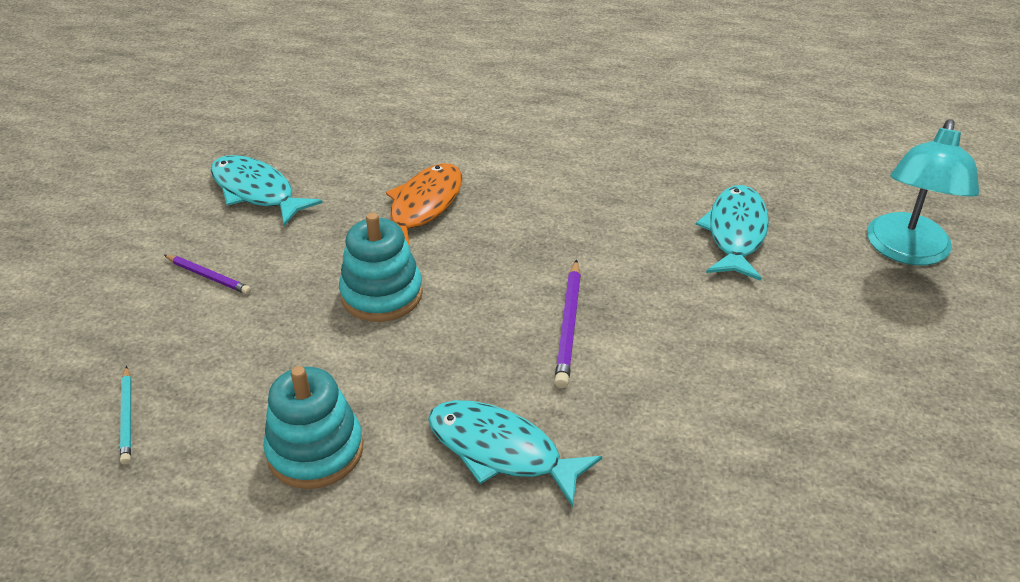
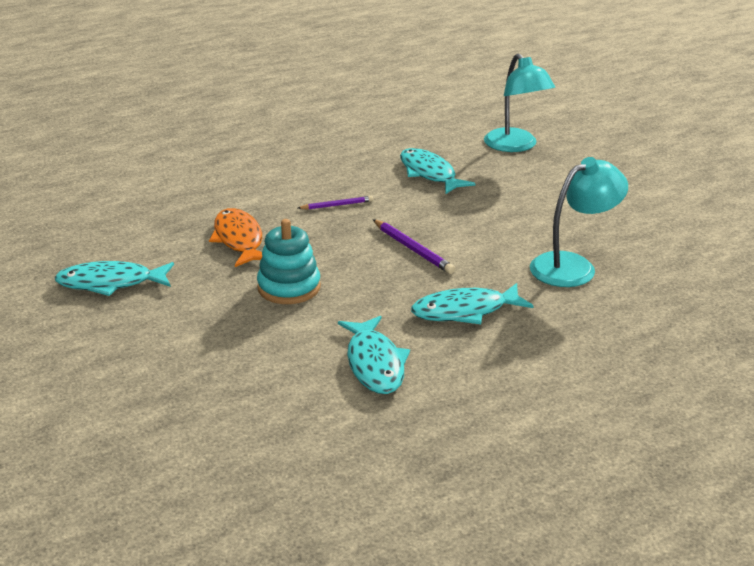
camera: 45 degrees left, 10 degrees down
(127, 417) = (239, 415): turquoise pencil -> none
(208, 276) = (162, 335): purple pencil -> purple pencil (337, 205)
(315, 450) = (374, 364): turquoise stacking toy -> turquoise fish
(724, 479) = (573, 266): none -> turquoise lamp

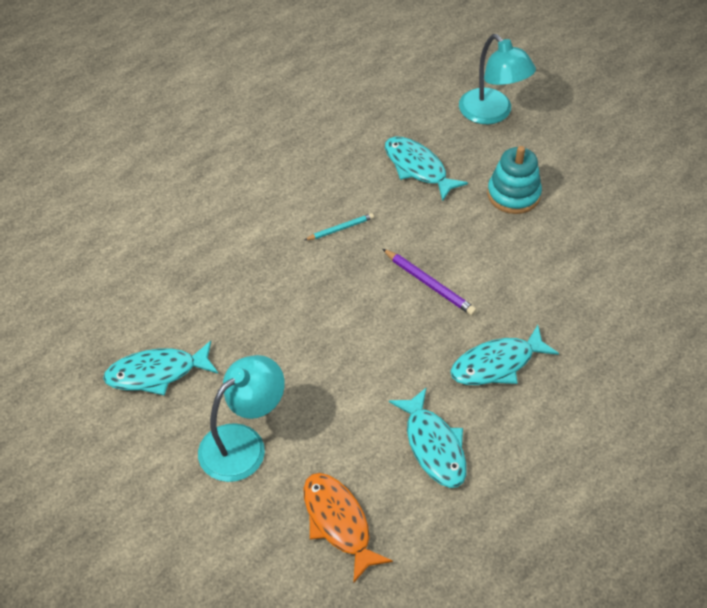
camera: 10 degrees left, 20 degrees up
(239, 240) = (260, 293): orange fish -> orange fish (338, 523)
(289, 287) = (328, 355): turquoise stacking toy -> turquoise stacking toy (513, 194)
(337, 205) = (340, 228): purple pencil -> turquoise pencil
(573, 266) = (581, 288): turquoise lamp -> turquoise lamp (243, 443)

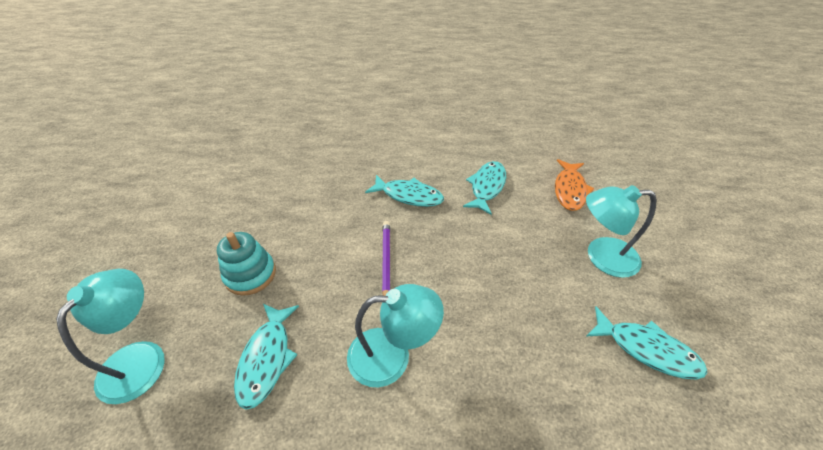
camera: 135 degrees left, 5 degrees down
(340, 228) = (392, 356): turquoise pencil -> turquoise lamp

